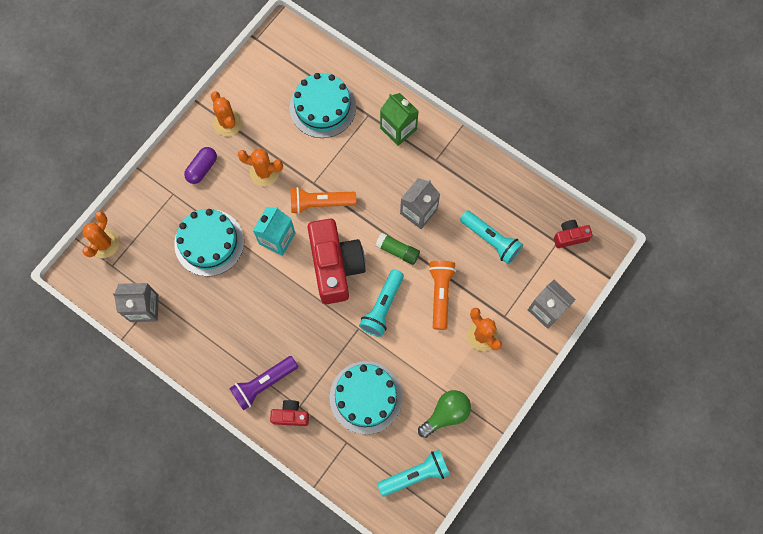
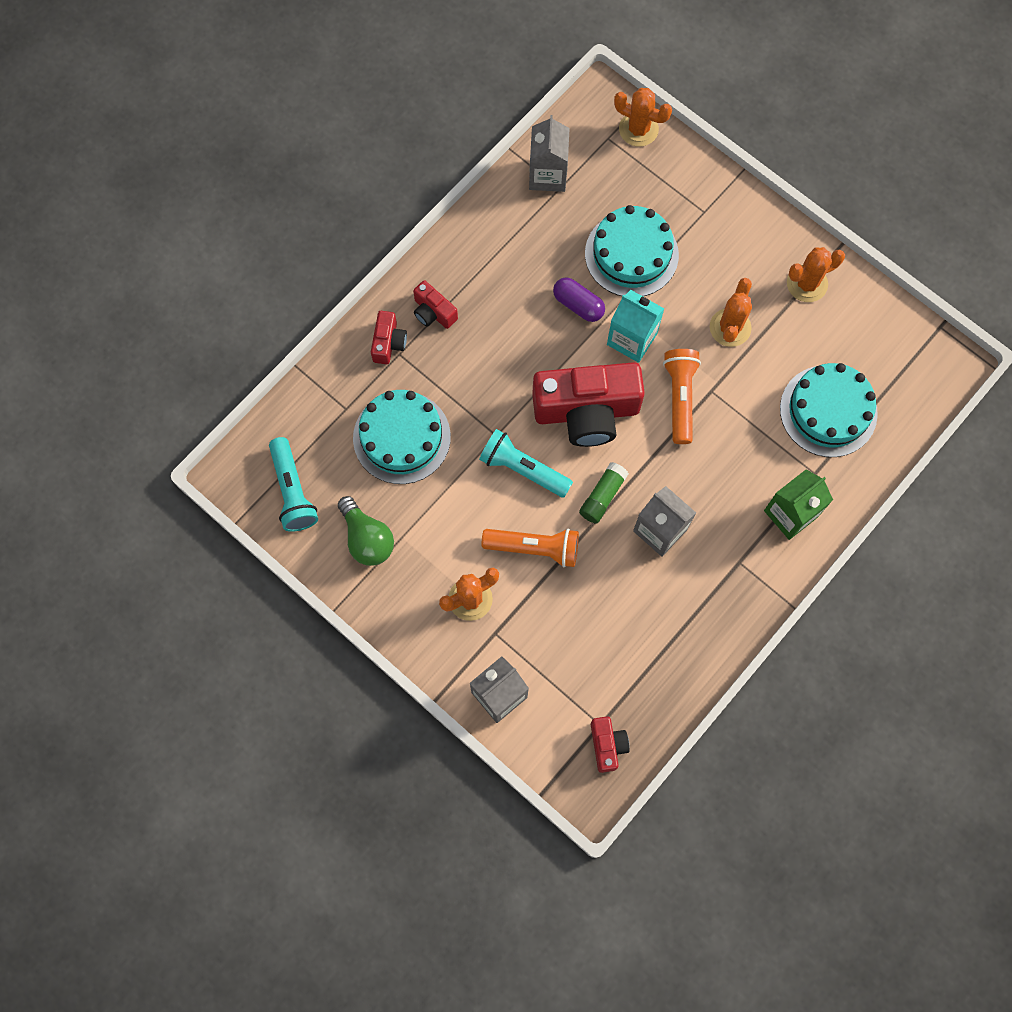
camera: 95 degrees right, 0 degrees up
(202, 168) = (739, 249): purple capsule -> purple capsule (578, 305)
(263, 384) = (433, 312): purple flashlight -> red camera
(491, 240) = (610, 628): turquoise flashlight -> none

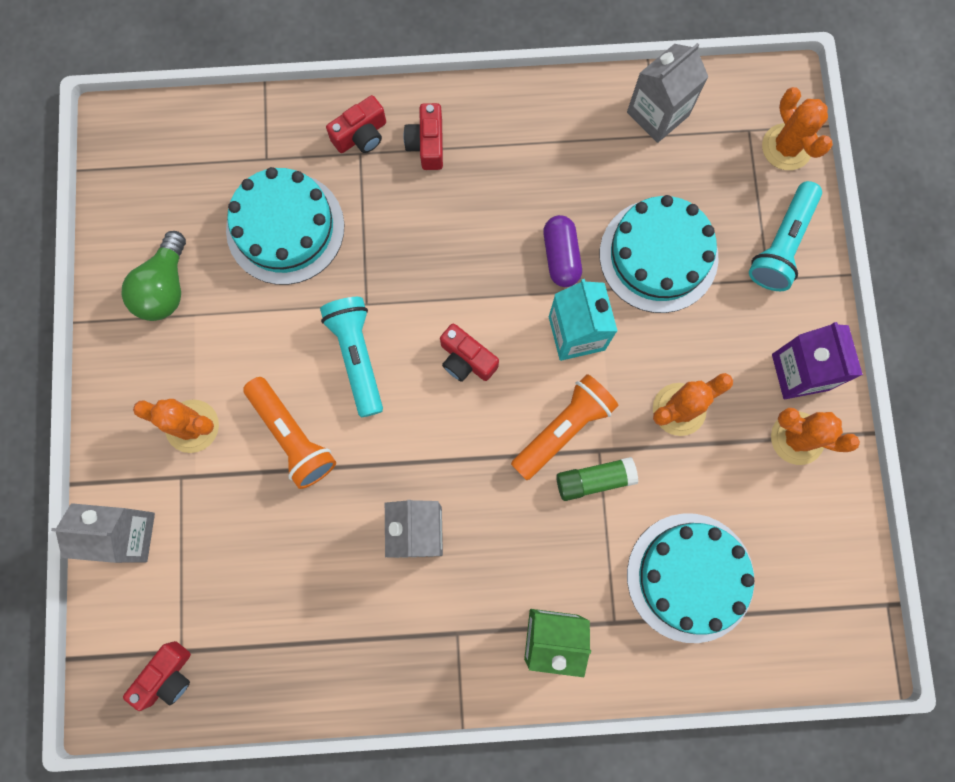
camera: 45 degrees right, 5 degrees up
(293, 491) = (149, 188): turquoise flashlight -> turquoise flashlight (781, 245)
(586, 411) = (466, 359): red camera -> red camera, size x0.46
(602, 496) = (400, 449): green glue stick -> green glue stick (594, 480)
(772, 247) = (800, 372): none -> purple carton

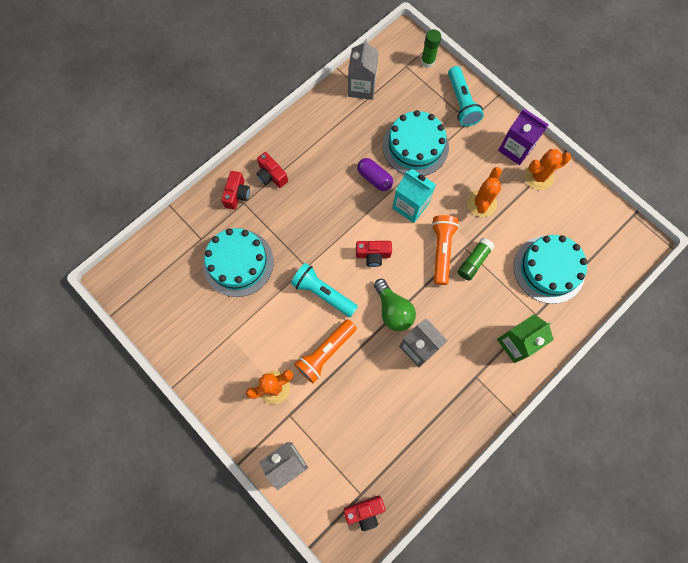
camera: 40 degrees left, 5 degrees down
(165, 288) = (204, 335): green light bulb -> green light bulb (393, 310)
(167, 676) = (364, 511): red camera -> red camera turned 75 degrees clockwise
(292, 437) = (325, 353): orange flashlight -> orange flashlight turned 120 degrees clockwise
(786, 147) = (427, 61): orange cactus -> green glue stick

